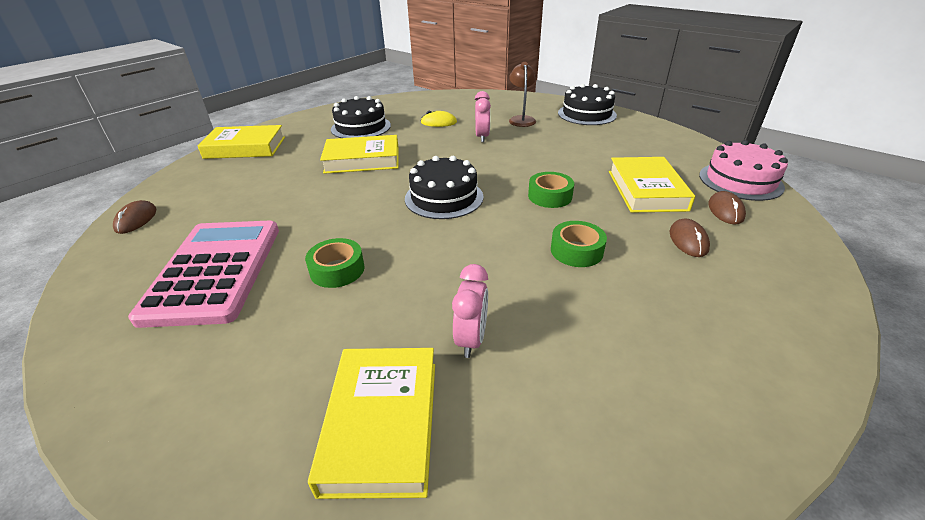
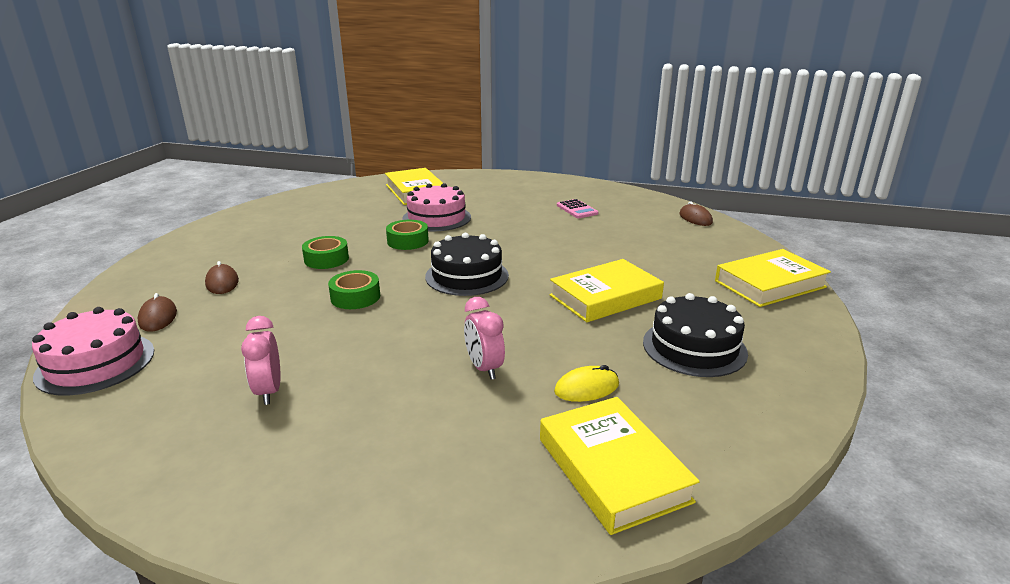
camera: 155 degrees right, 10 degrees down
(215, 271) = (577, 209): pink calculator -> pink calculator, size x0.40
(337, 270) = (499, 222): green tape -> green tape (408, 241)
(407, 304) = (436, 218): none -> pink cake
(471, 339) = (389, 214): pink clock -> pink clock (269, 391)
(521, 119) = (438, 435): brown lamp -> none
(586, 114) = (294, 495): black cake -> none
(646, 190) = (238, 325): yellow book -> yellow book (612, 469)

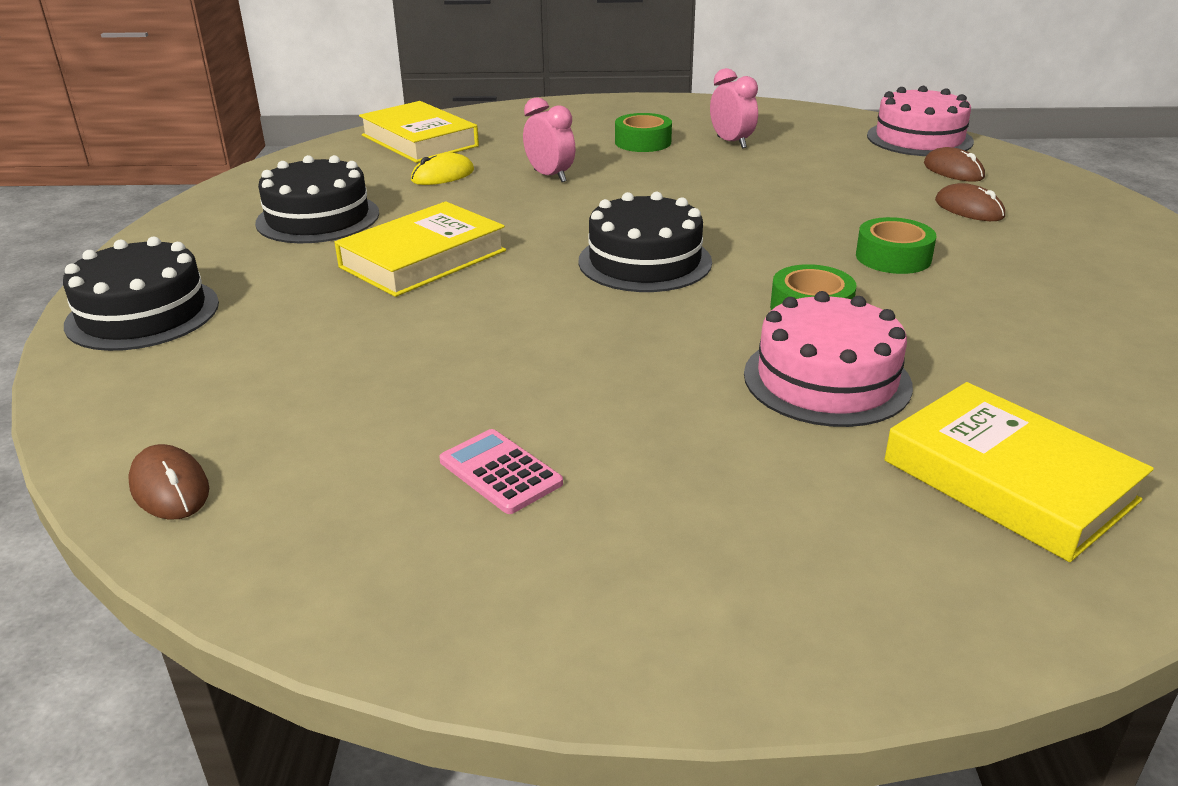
camera: 165 degrees right, 5 degrees up
(355, 297) = (767, 215): green tape -> green tape (643, 142)
(770, 284) = (143, 313): yellow book -> black cake

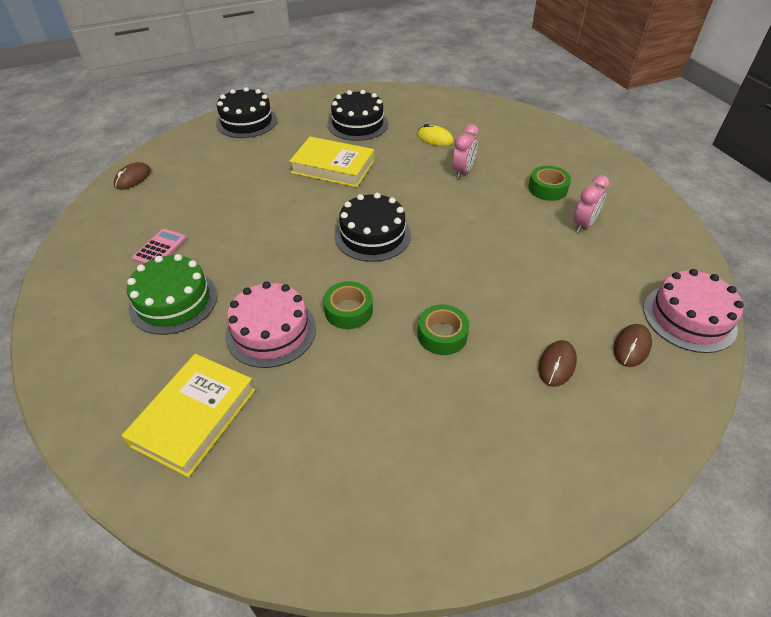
camera: 65 degrees right, 15 degrees up
(419, 141) = (476, 115): yellow book -> none
(689, 472) = (173, 301): none -> green cake

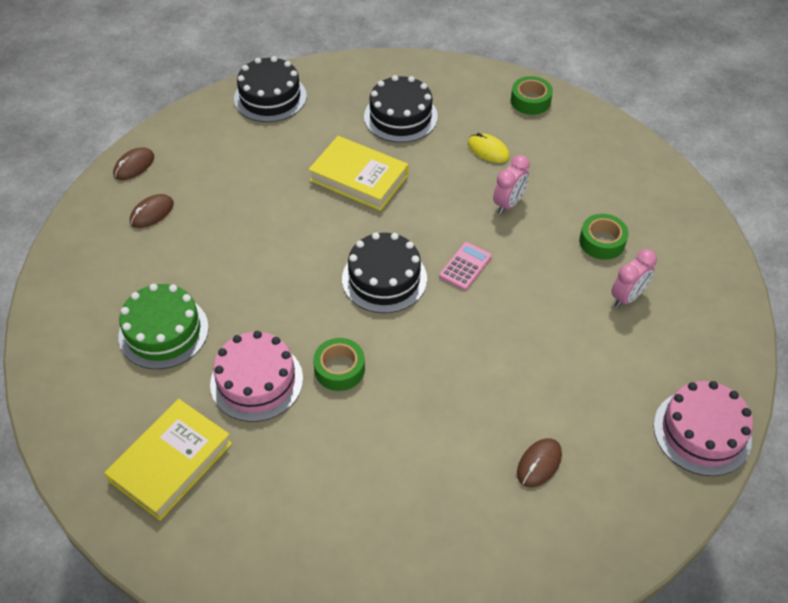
camera: 10 degrees right, 5 degrees up
(160, 248) = (156, 264): pink calculator -> pink calculator (465, 266)
(442, 335) = (430, 412): green tape -> green tape (530, 101)
(631, 347) = (625, 456): brown mouse -> brown mouse (152, 213)

